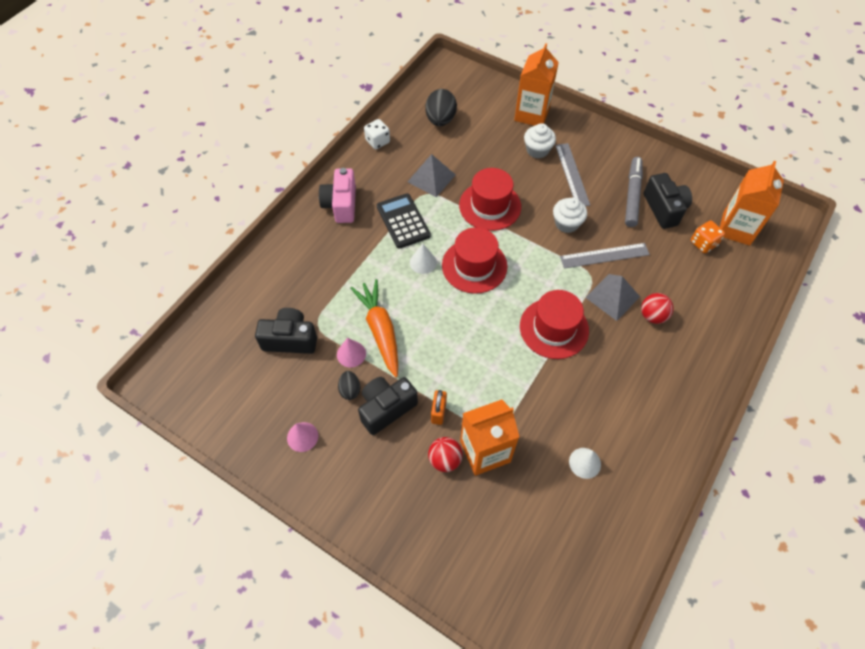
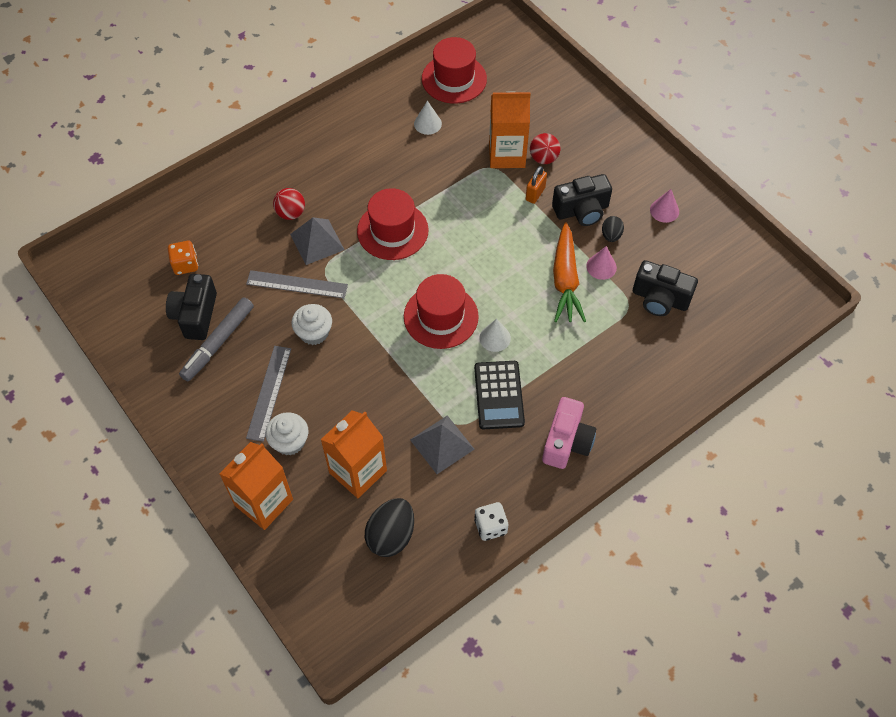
camera: 160 degrees left, 0 degrees up
(490, 206) = (389, 382): red hat -> red hat (454, 79)
(736, 228) = (138, 269): orange carton -> orange carton (358, 471)

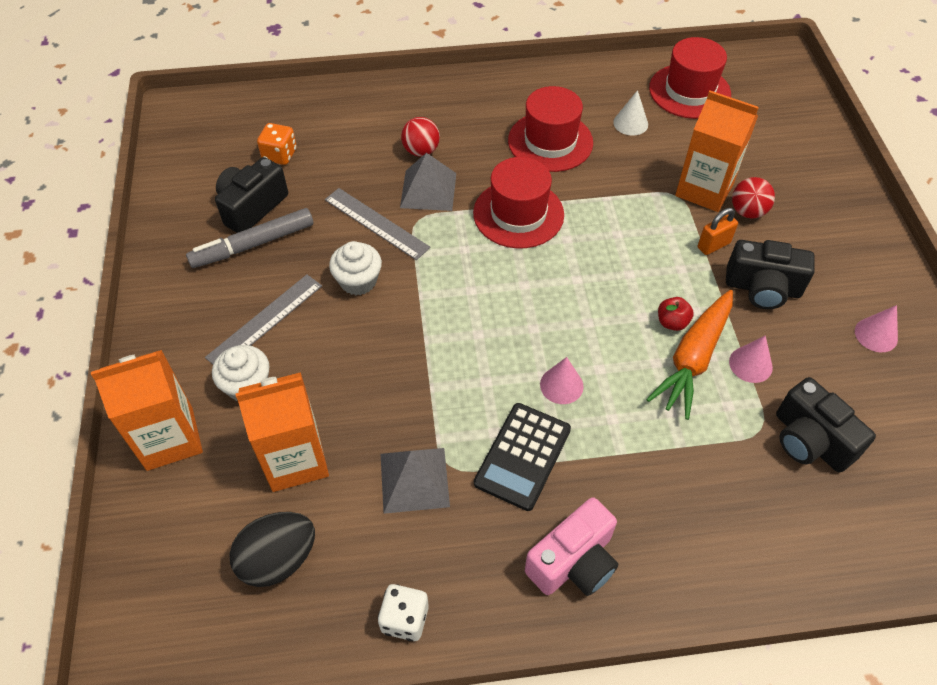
camera: 30 degrees right, 5 degrees down
(441, 316) = (512, 330): red hat -> red hat (550, 141)
(495, 338) = (561, 385): white cone -> pink cone
(539, 261) = (672, 322): none -> red apple
(611, 235) = (785, 333): black egg -> none

